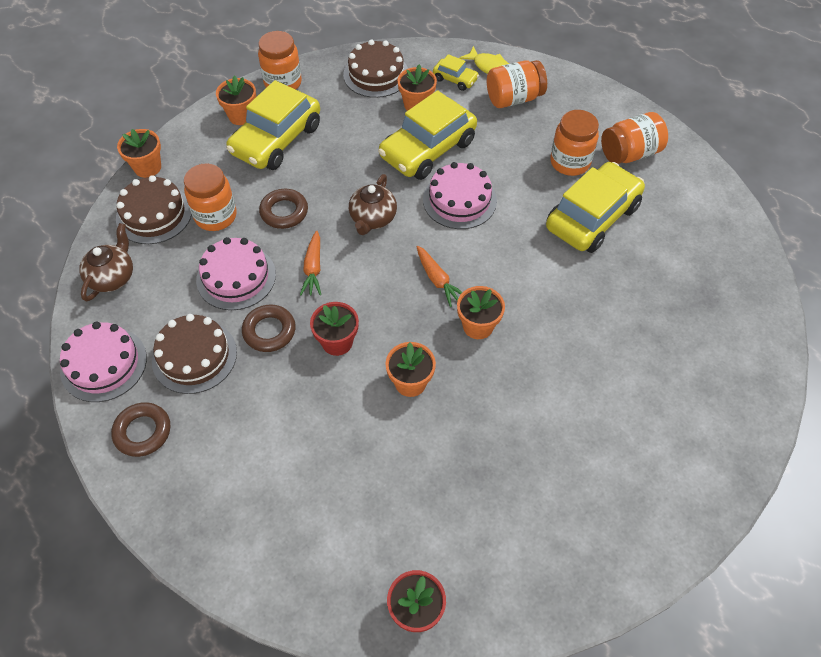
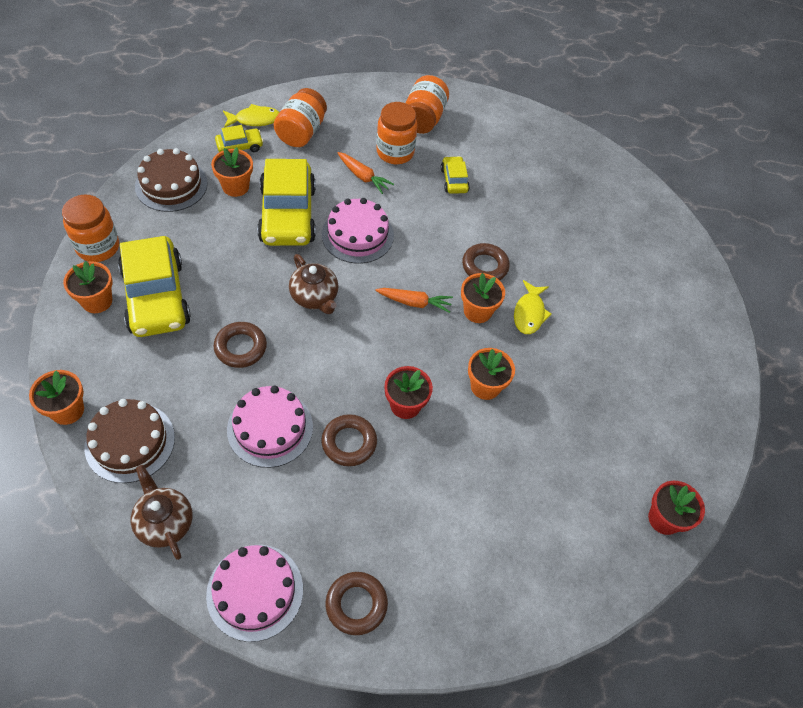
camera: 55 degrees left, 0 degrees up
(194, 356) = (319, 514): brown cake -> none
(215, 216) = (188, 397): orange jar -> none
(313, 268) = (320, 370): orange carrot -> orange carrot (363, 177)
(518, 363) = (529, 313): none -> yellow fish
(529, 299) = (485, 266): none -> brown ring
(592, 217) = (454, 180): yellow car -> yellow car, size x0.47

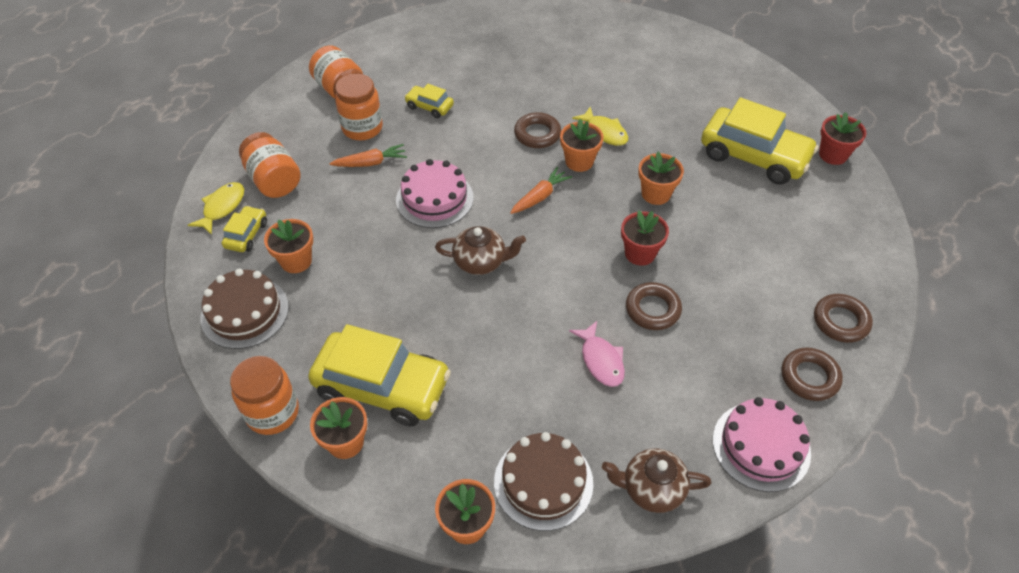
camera: 50 degrees left, 5 degrees down
(240, 347) = (496, 343): brown ring -> brown ring (840, 321)
(270, 428) = (601, 360): pink cake -> pink fish
(287, 215) = (367, 237): yellow car -> yellow car (754, 156)

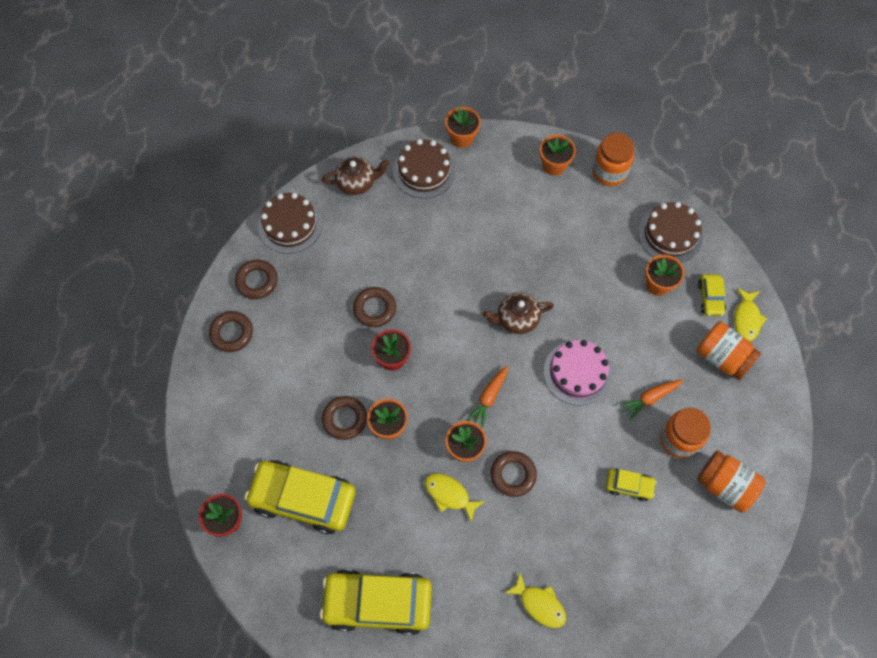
camera: 165 degrees right, 15 degrees up
(382, 387) = (547, 204): yellow car -> yellow car (378, 603)
(545, 53) = (539, 604): none -> yellow fish
(601, 360) = (405, 259): pink fish -> none
(704, 210) = (344, 419): none -> brown ring
(761, 446) = (290, 224): pink cake -> brown cake

